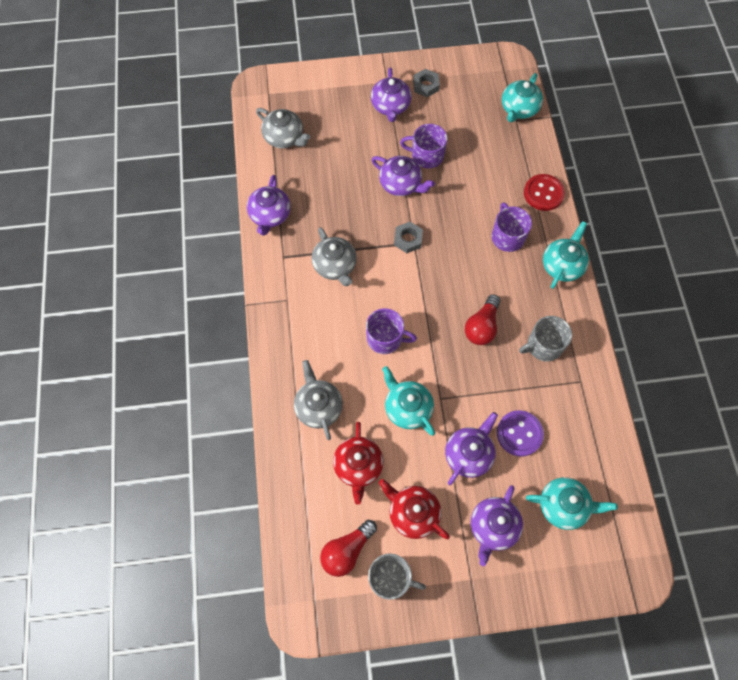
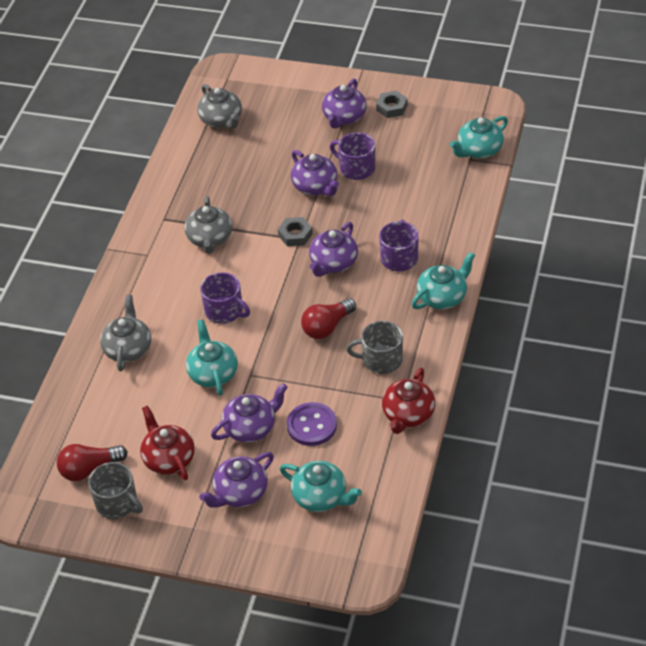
camera: 25 degrees right, 20 degrees down
(270, 215) = (170, 181): purple teapot -> purple teapot (333, 263)
(358, 466) = (138, 406): red teapot -> red teapot (408, 415)
(543, 193) = (460, 230): red button -> none

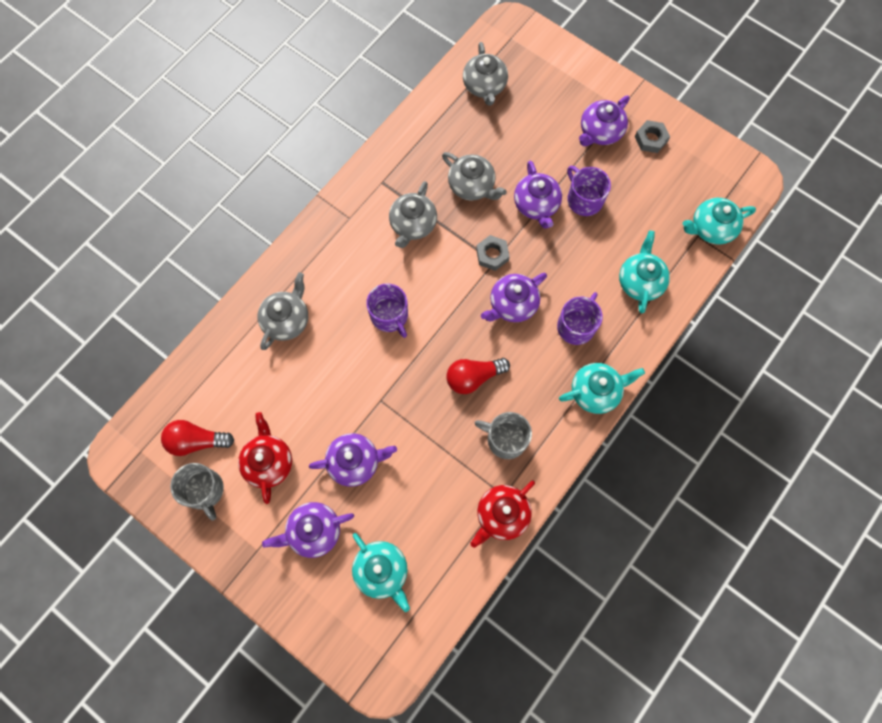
camera: 20 degrees right, 25 degrees up
(213, 373) = (348, 383): turquoise teapot -> turquoise teapot (640, 281)
(249, 193) = (472, 186): none -> grey teapot
(311, 425) = (409, 485): purple button -> none

